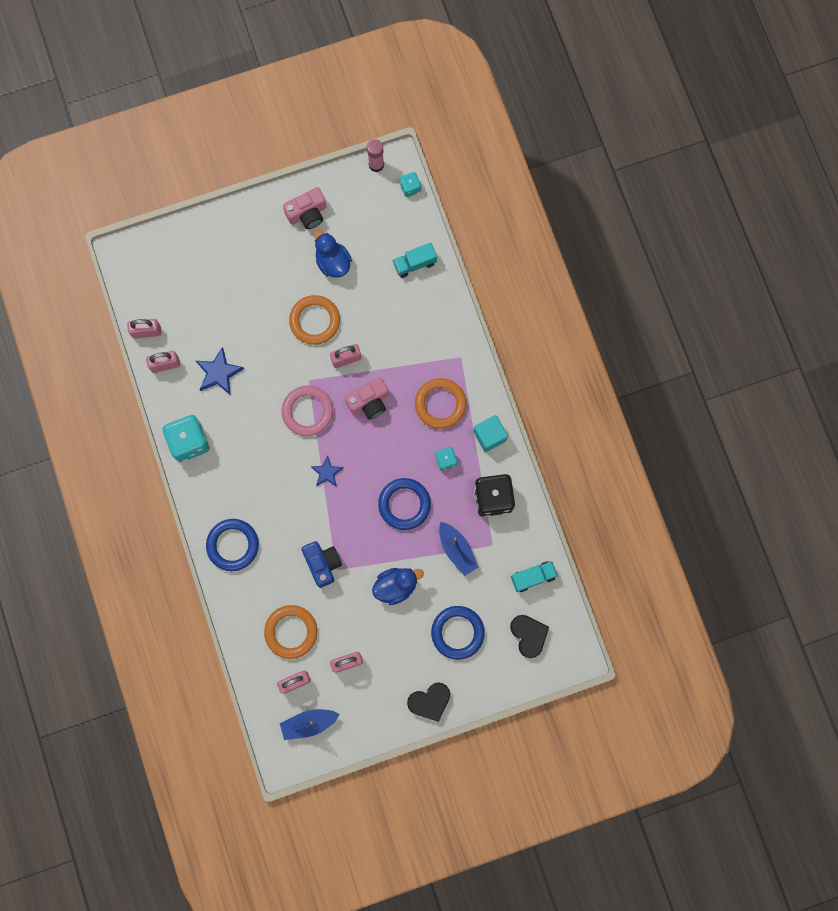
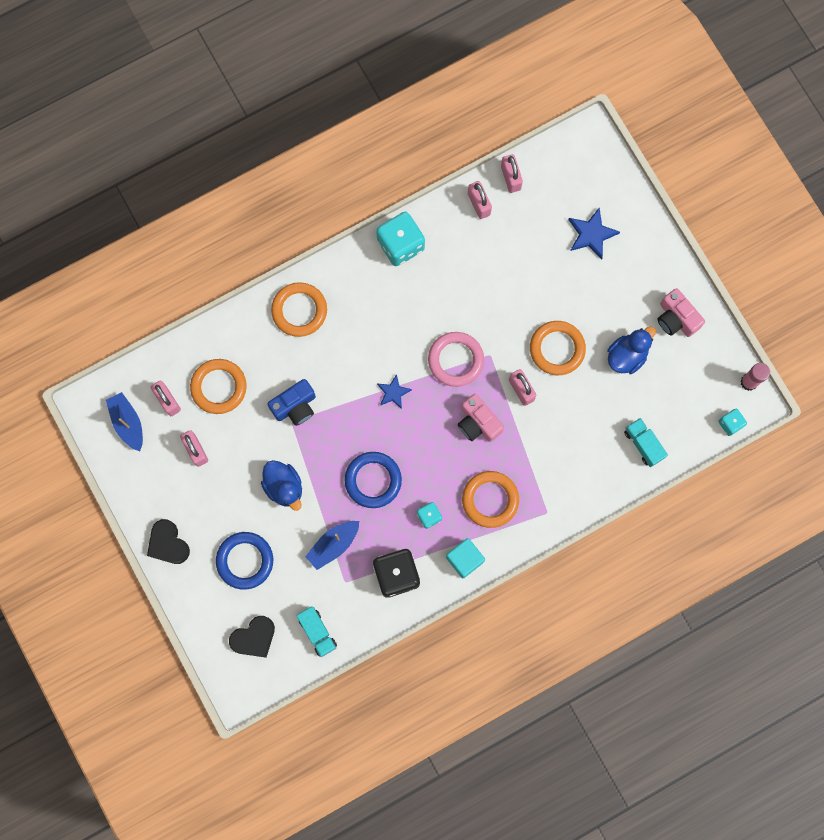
camera: 80 degrees right, 0 degrees up
(218, 373) = (480, 260): blue star -> blue star (591, 234)
(233, 545) = (299, 310): blue ring -> orange ring

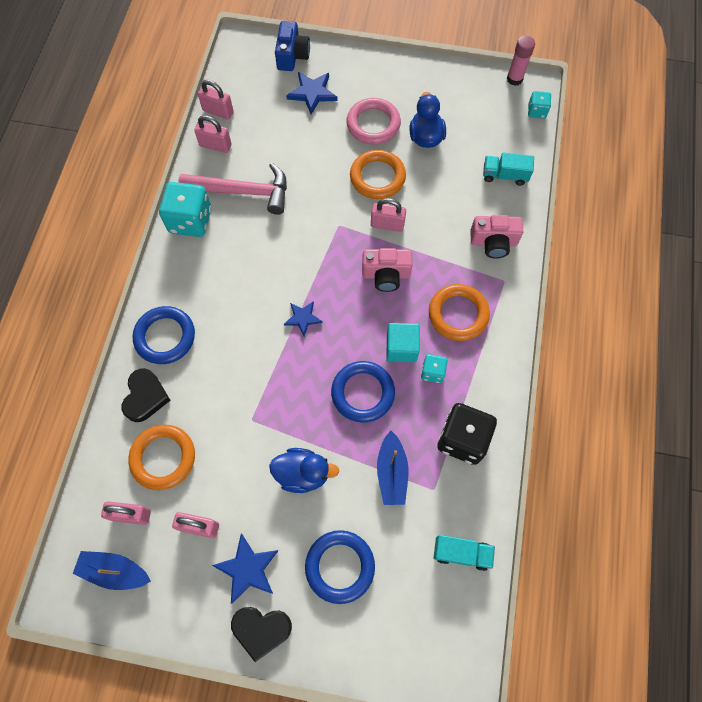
camera: 50 degrees left, 10 degrees down
(196, 504) = (247, 569): none -> blue star
(254, 638) = (420, 620): black heart -> black heart (145, 397)
(295, 406) = (241, 406): blue camera -> blue camera (292, 56)
(299, 310) = (165, 337): orange ring -> blue ring
(455, 360) = (320, 252): pink ring -> pink ring (373, 124)
(457, 260) = (243, 192): none -> pink hammer
(464, 559) = (493, 373): turquoise cube -> turquoise cube (401, 348)
(676, 318) = (426, 88): pink camera -> pink camera (493, 242)

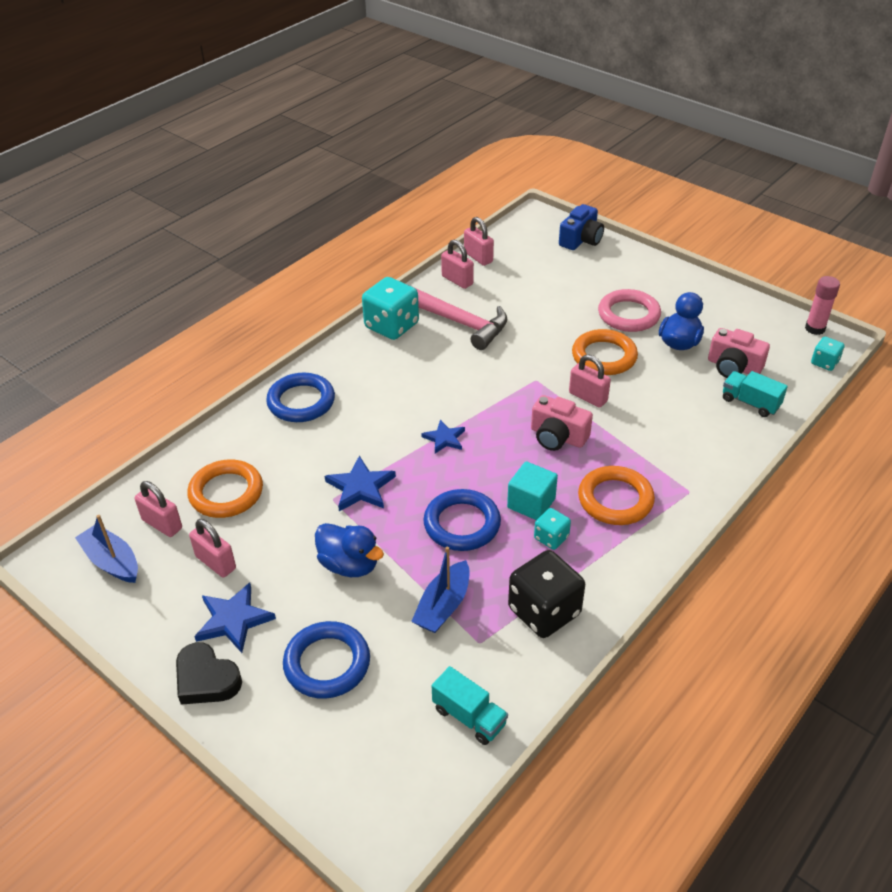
camera: 30 degrees right, 25 degrees down
(145, 397) = (247, 439): black heart -> none
(312, 93) = (581, 272): blue star -> blue star (360, 487)
(493, 242) = (699, 454): pink camera -> pink camera (733, 367)

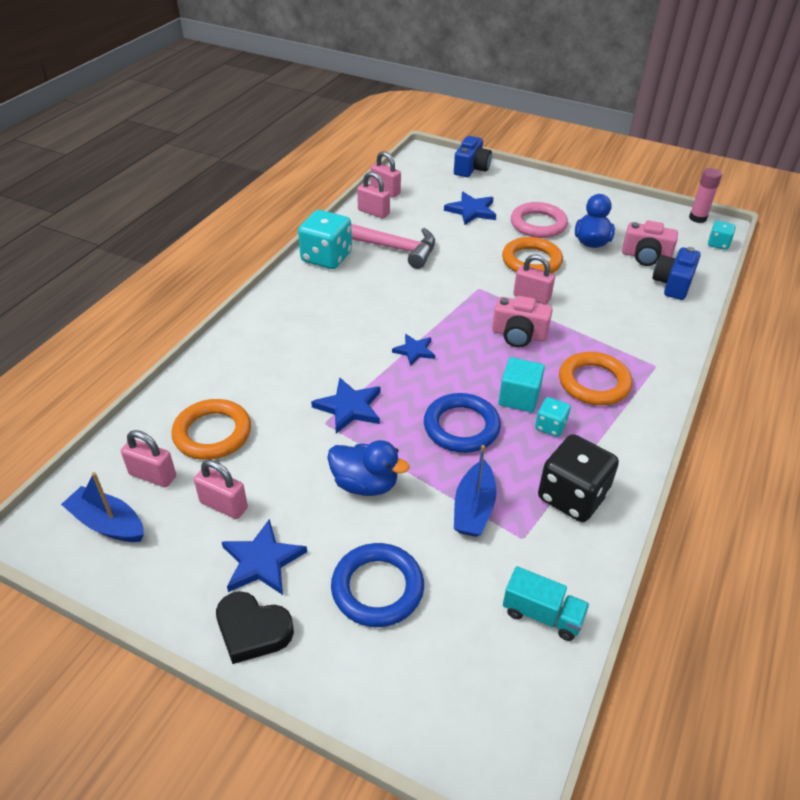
camera: 15 degrees left, 0 degrees up
(301, 402) = (261, 336): blue ring -> none
(562, 290) = (471, 211): none -> blue star
(750, 403) = (673, 284): turquoise truck -> blue camera

